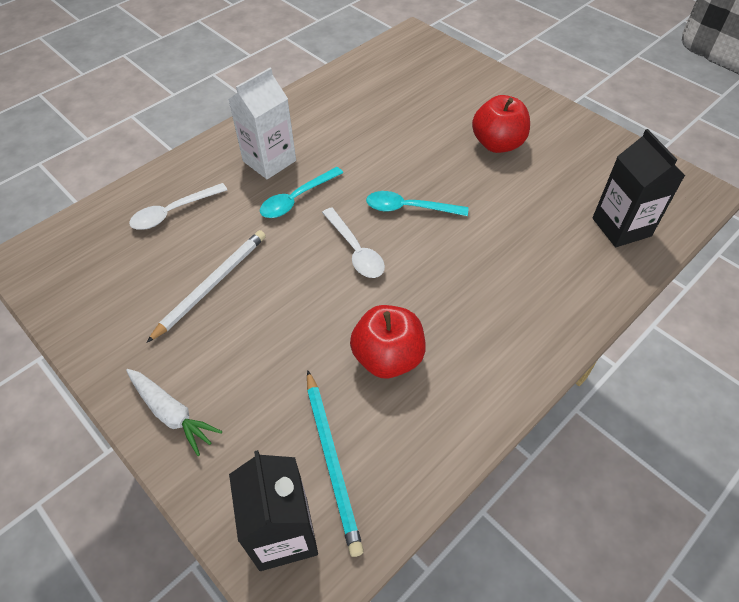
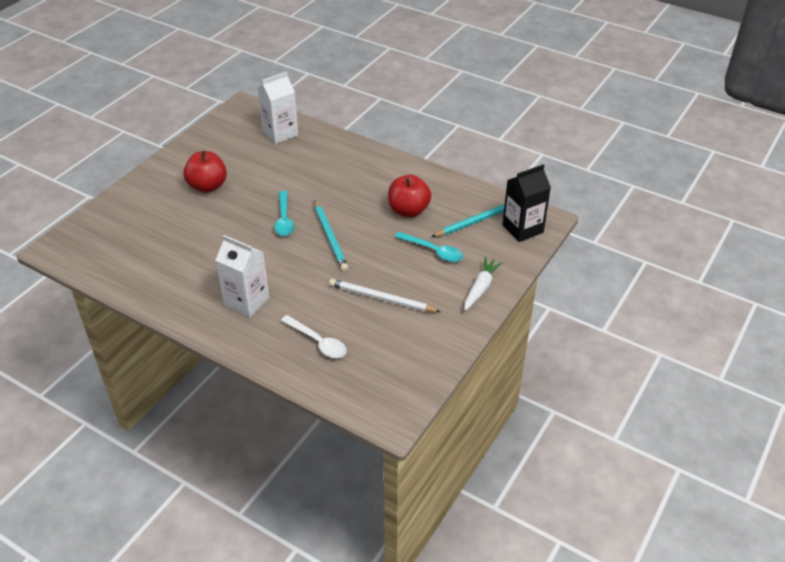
camera: 105 degrees left, 10 degrees down
(297, 199) = (287, 276): turquoise spoon -> turquoise spoon (433, 251)
(355, 250) = (330, 237): white spoon -> turquoise pencil
(621, 227) = (280, 133): black carton -> white carton

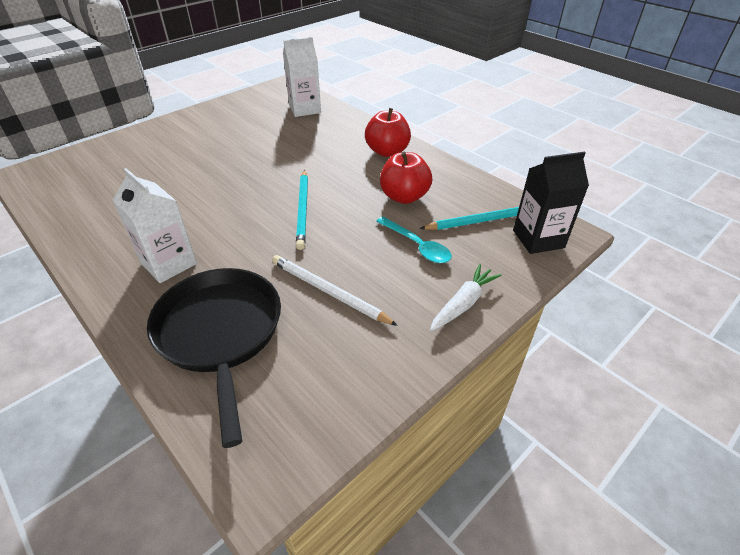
camera: 15 degrees right, 0 degrees up
(207, 186) = (207, 142): red apple -> red apple (387, 151)
(284, 219) = (263, 184): turquoise spoon -> none
(318, 342) = (220, 333): white spoon -> black pan

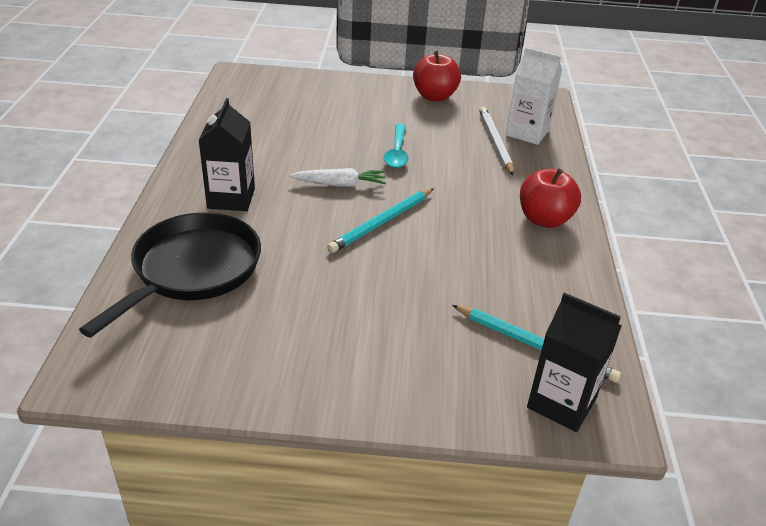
camera: 45 degrees right, 5 degrees down
(169, 263) = (231, 198): white carton -> black carton
(329, 292) = (301, 299): white pencil -> white pencil (495, 142)
(404, 197) = (489, 270): red apple -> red apple (434, 96)
(417, 246) = (429, 319): turquoise spoon -> turquoise spoon (397, 152)
(463, 303) = (389, 393): white carrot -> white carrot (340, 184)

